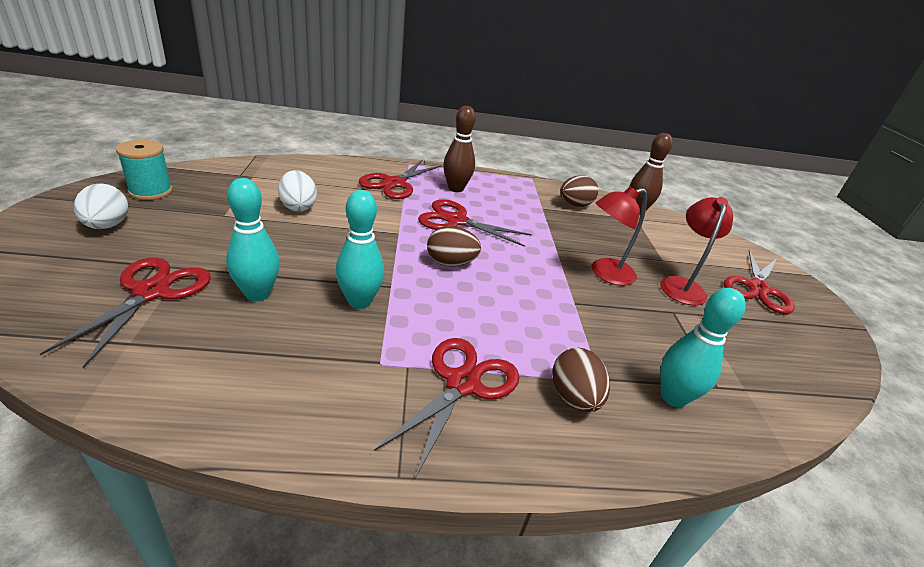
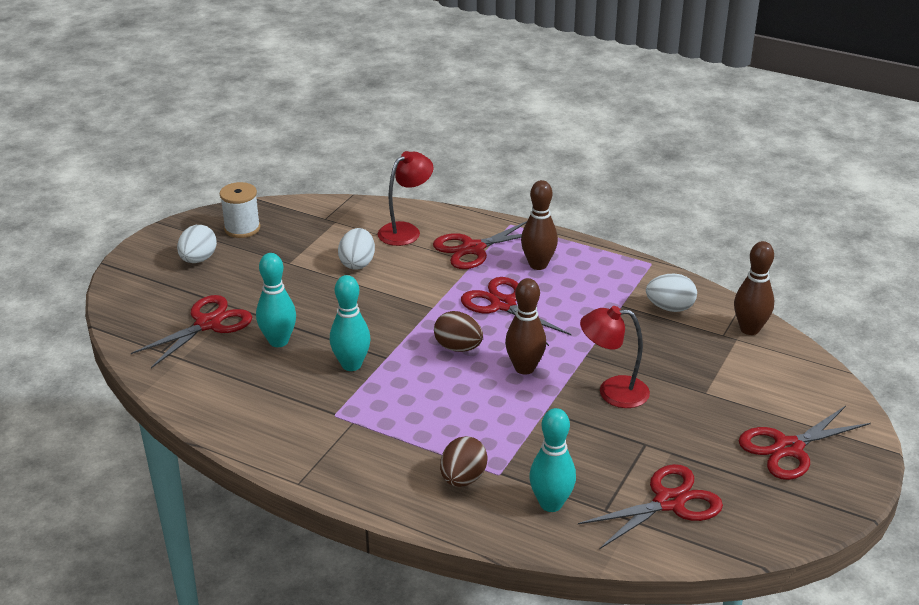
camera: 35 degrees right, 0 degrees up
(151, 191) = (242, 228): turquoise spool -> white spool
(462, 384) = (384, 445): red scissors -> red scissors (669, 502)
(521, 269) = (524, 368): none -> brown bowling pin
(574, 205) = (670, 308): brown egg -> white egg
(682, 285) = (691, 423): red lamp -> red lamp (405, 231)

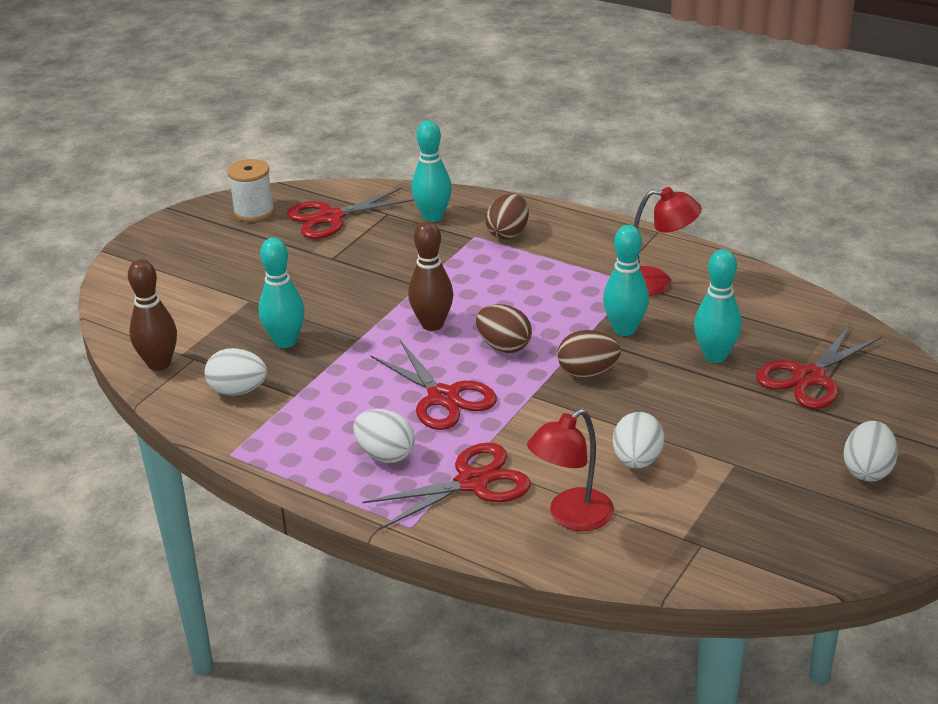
camera: 175 degrees left, 0 degrees up
(242, 228) = (826, 526): white spool -> white spool (254, 211)
(387, 326) = (587, 372): none -> brown egg
(538, 265) = (385, 454): brown bowling pin -> white egg
(612, 392) = (345, 301): red lamp -> red lamp (657, 283)
(651, 350) = (285, 341): none -> turquoise bowling pin
(788, 448) = (200, 254): red scissors -> none

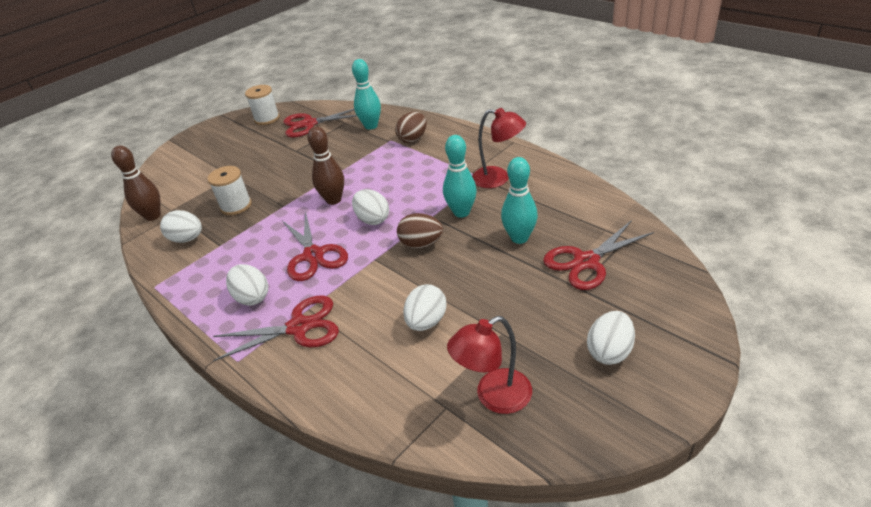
camera: 15 degrees right, 5 degrees up
(285, 341) = (236, 206): turquoise bowling pin -> white spool
(504, 346) = (372, 219): brown egg -> white egg
(571, 517) = (356, 367): red lamp -> red lamp (494, 397)

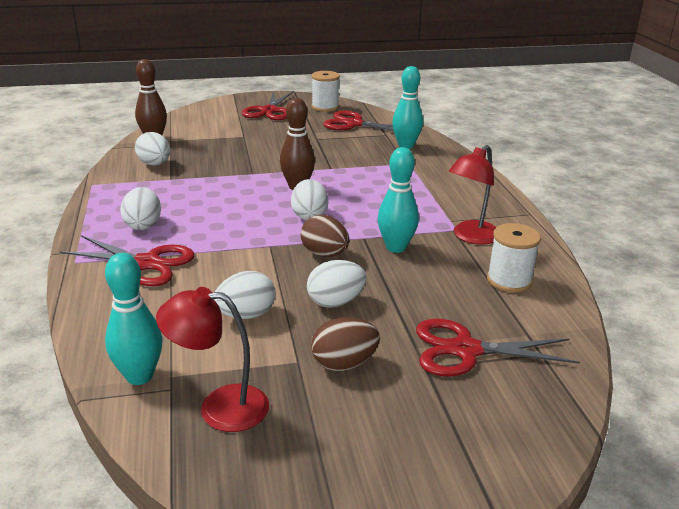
camera: 30 degrees right, 10 degrees down
(236, 206) = (218, 158): white spool -> white spool (509, 280)
(313, 255) = (226, 219): red scissors -> red scissors (269, 111)
(413, 139) = (431, 171): brown egg -> brown egg (344, 364)
(498, 179) = (471, 237): red lamp -> red lamp turned 75 degrees clockwise
(519, 238) = (423, 295): turquoise bowling pin -> turquoise bowling pin (139, 376)
(609, 351) = (379, 439): white egg -> white egg (335, 302)

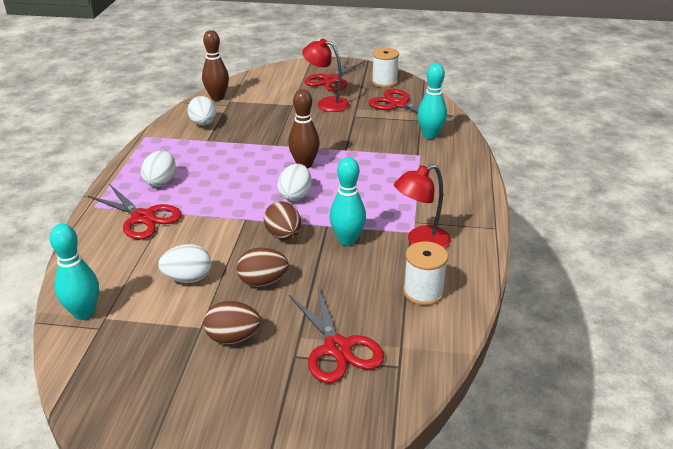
camera: 20 degrees right, 5 degrees up
(219, 407) = (122, 351): red lamp -> red lamp (326, 103)
(335, 302) = (263, 282): white egg -> brown egg
(465, 350) = (337, 348): red scissors -> red scissors turned 135 degrees counterclockwise

